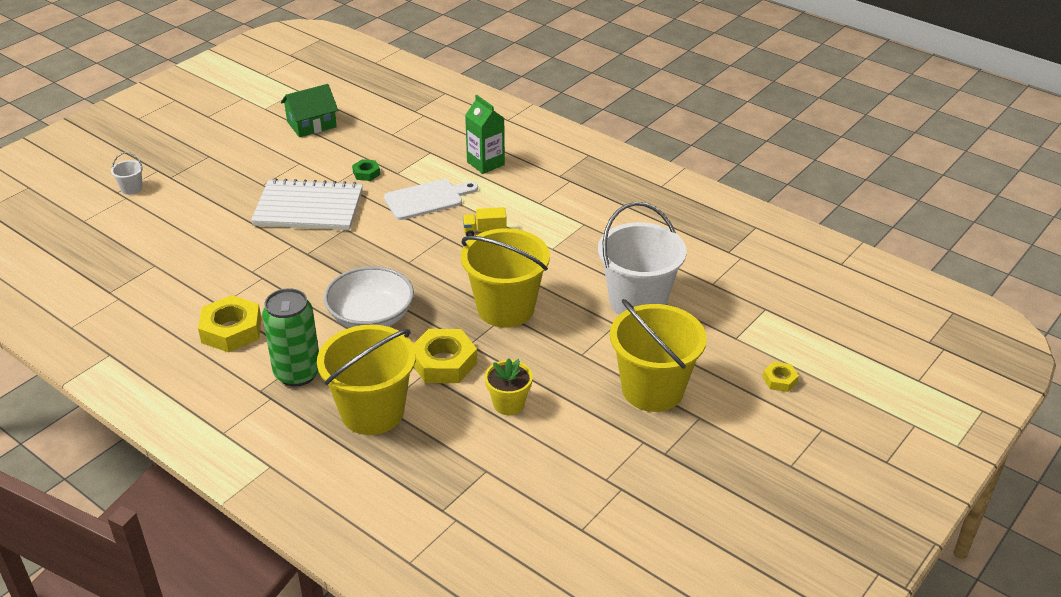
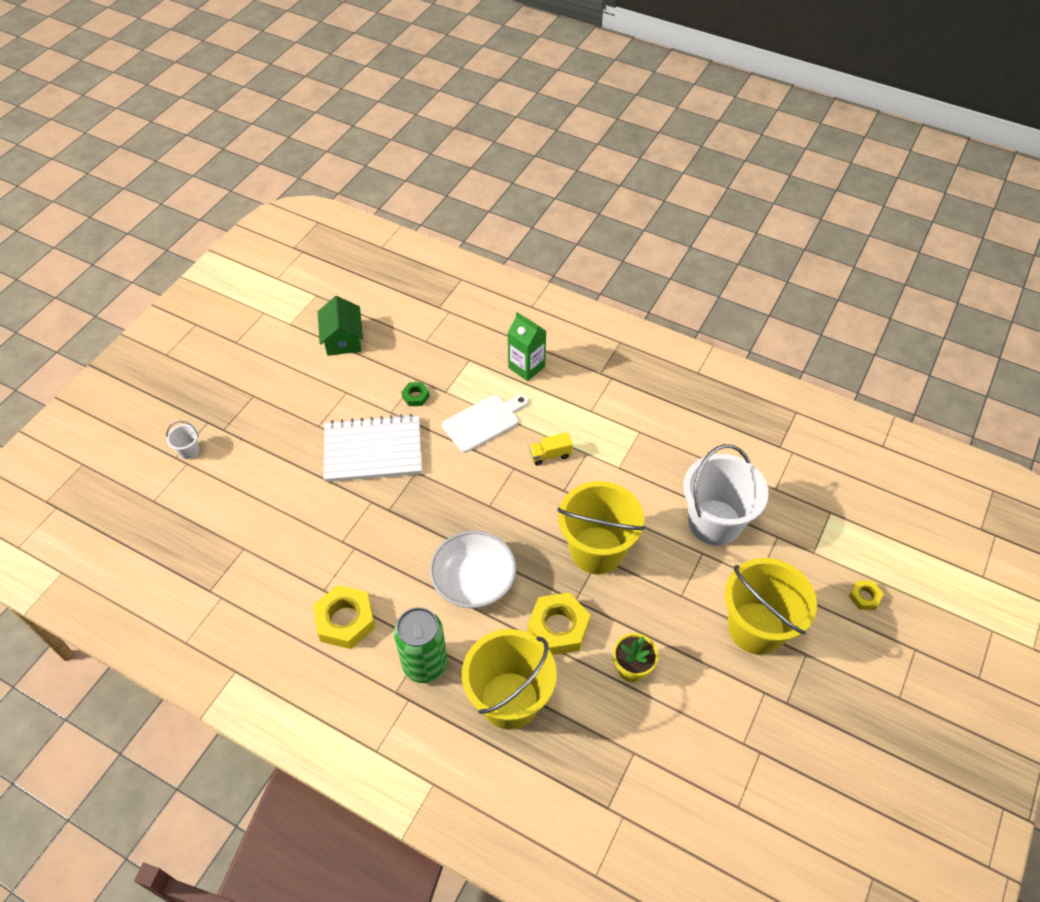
camera: 10 degrees left, 15 degrees up
(311, 124) = (343, 339): green house -> green house turned 60 degrees counterclockwise

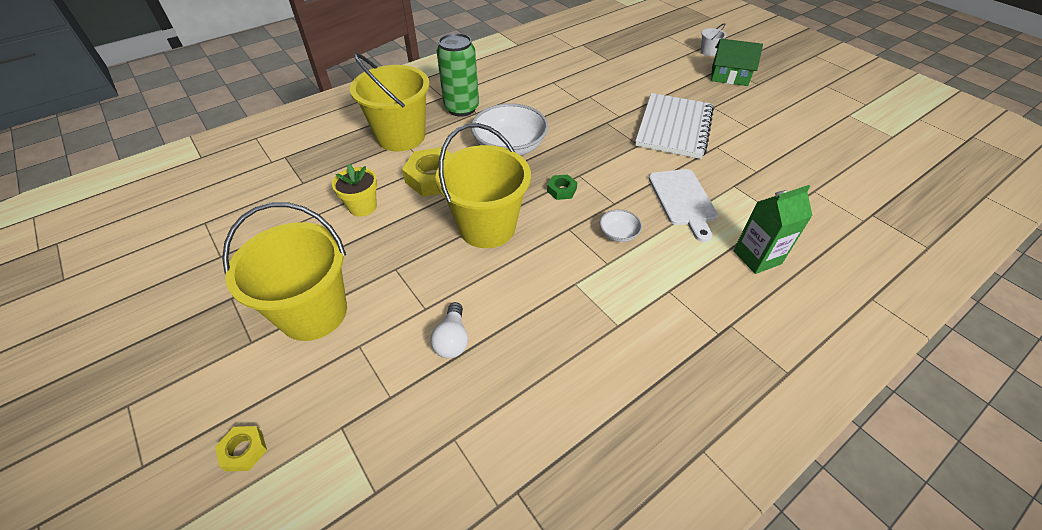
camera: 115 degrees right, 5 degrees down
(343, 339) = (823, 139): green house -> green house (729, 76)
(345, 620) = (522, 85): yellow nut -> none
(415, 396) = (732, 165): green nut -> green nut (561, 190)
(550, 455) = (618, 233): yellow truck -> white bowl
(714, 522) = (452, 339): white bucket -> white light bulb

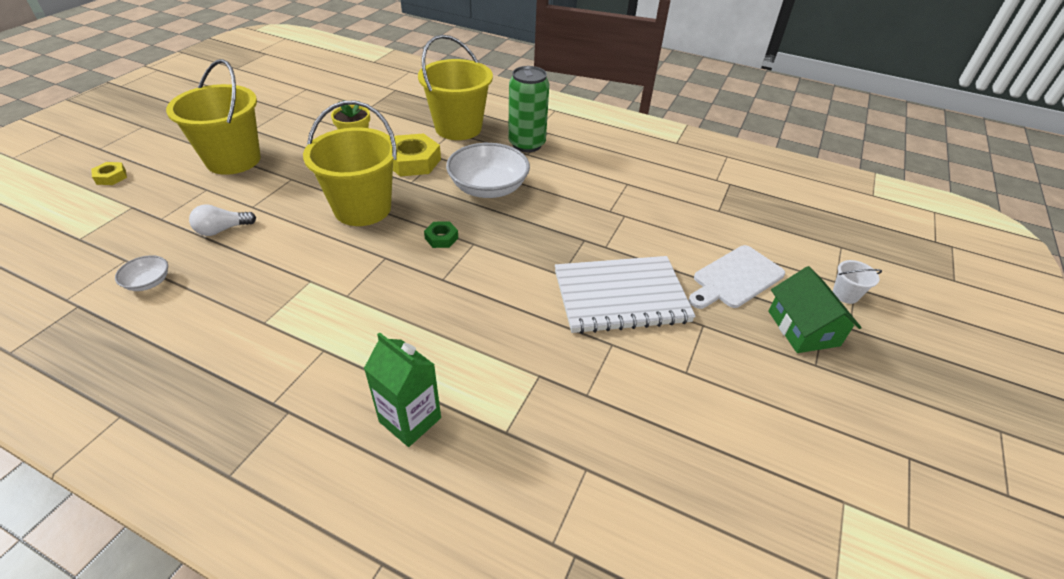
camera: 60 degrees right, 5 degrees down
(618, 233) = (395, 293): white bowl -> white bowl (148, 282)
(683, 200) = (480, 332): white cutting board -> white cutting board (735, 278)

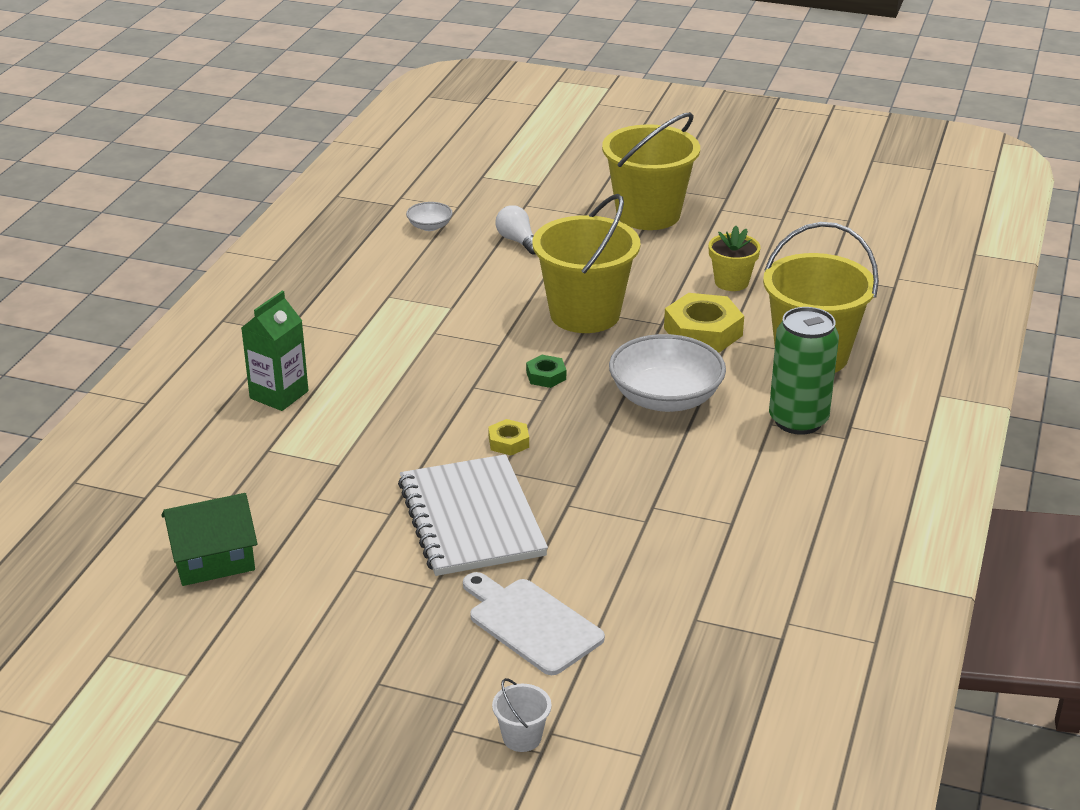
camera: 85 degrees right, 10 degrees down
(111, 177) = (585, 160): yellow nut -> yellow nut (508, 442)
(803, 328) = (442, 680): green house -> green house (213, 559)

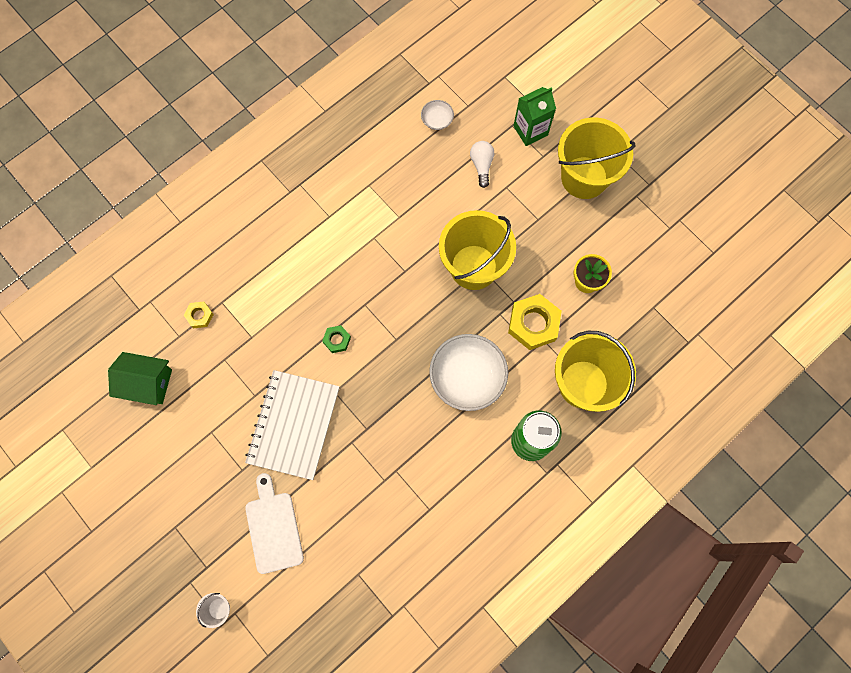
camera: 30 degrees right, 40 degrees up
(279, 395) = (254, 253): green carton -> green carton (530, 130)
(508, 442) = (353, 368): yellow nut -> yellow nut (199, 316)
(546, 376) = (412, 317): green nut -> green nut (337, 340)

